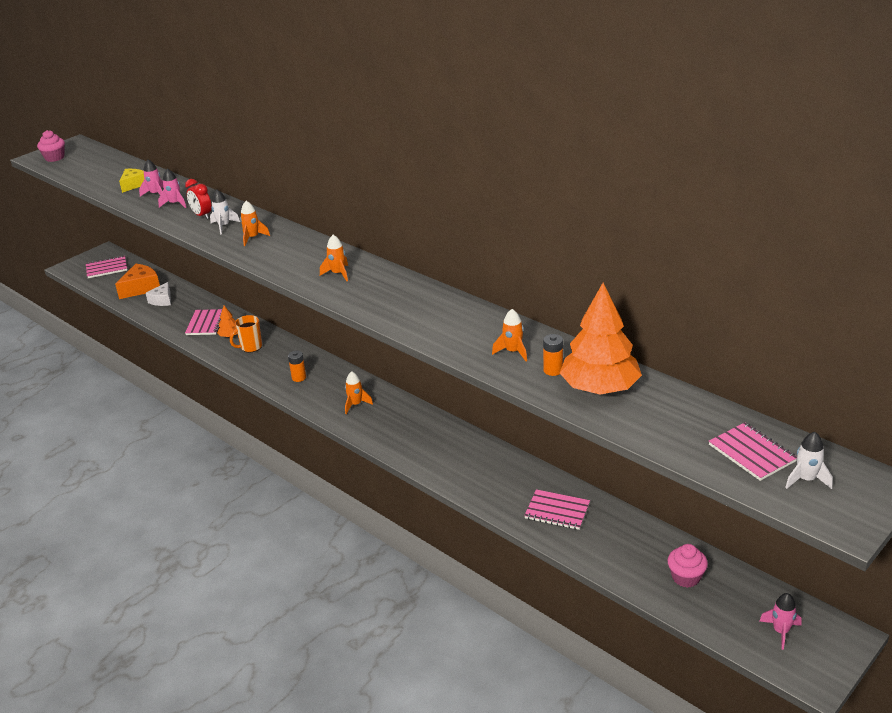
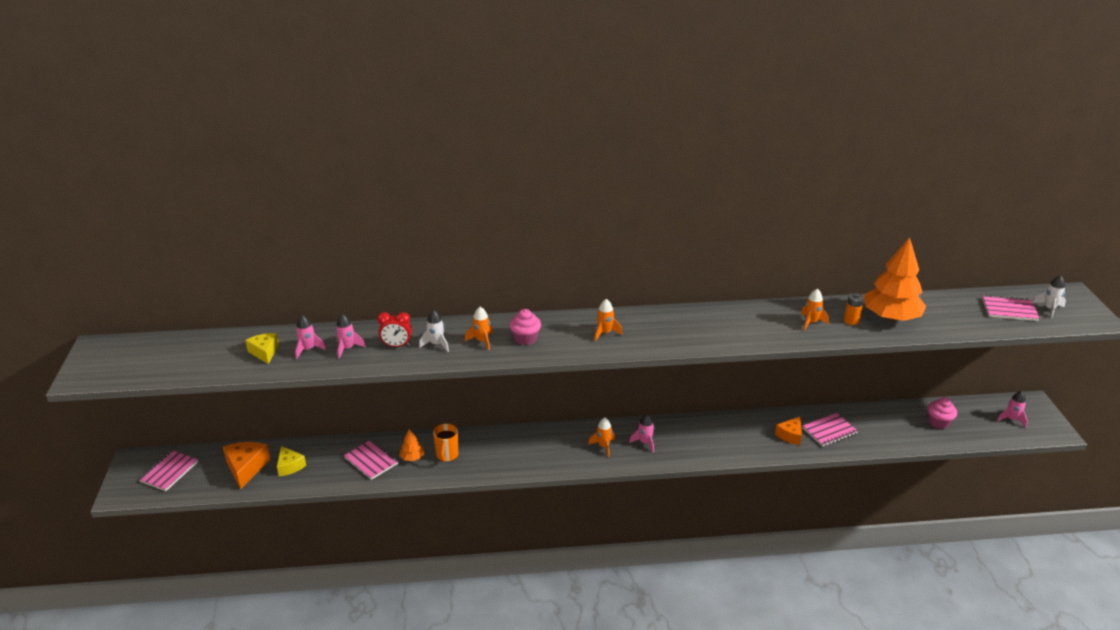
camera: 50 degrees left, 0 degrees up
(54, 158) = (105, 369): pink cupcake -> pink cupcake (525, 338)
(162, 300) = (290, 466): white cheese -> yellow cheese
(299, 377) = (528, 454): orange battery -> none
(389, 421) = (645, 443): none -> pink rocket
(514, 491) = (790, 435): none -> orange cheese

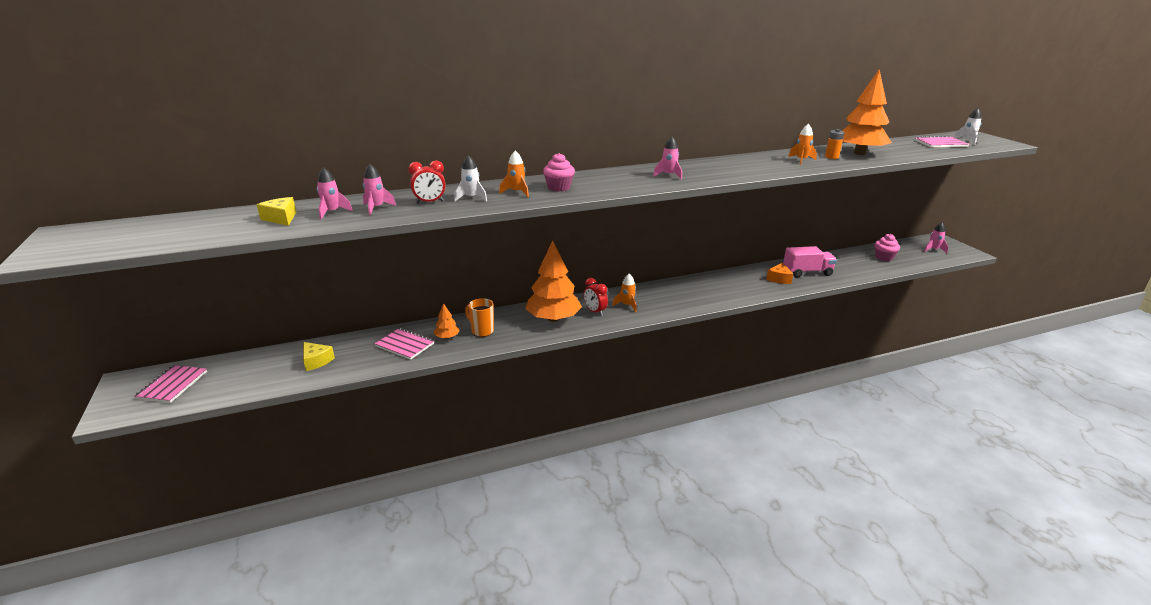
camera: 15 degrees left, 5 degrees down
(246, 468) = (266, 369): orange cheese -> none
(447, 456) = (482, 331): orange mug -> orange mug turned 135 degrees clockwise
(521, 451) = (553, 318): none -> orange tree
(567, 449) = (595, 311): none -> red clock
(605, 333) = (631, 179): orange rocket -> none
(645, 443) = (662, 298): pink rocket -> pink rocket (668, 175)
(829, 431) = (807, 272): pink notebook -> pink truck

